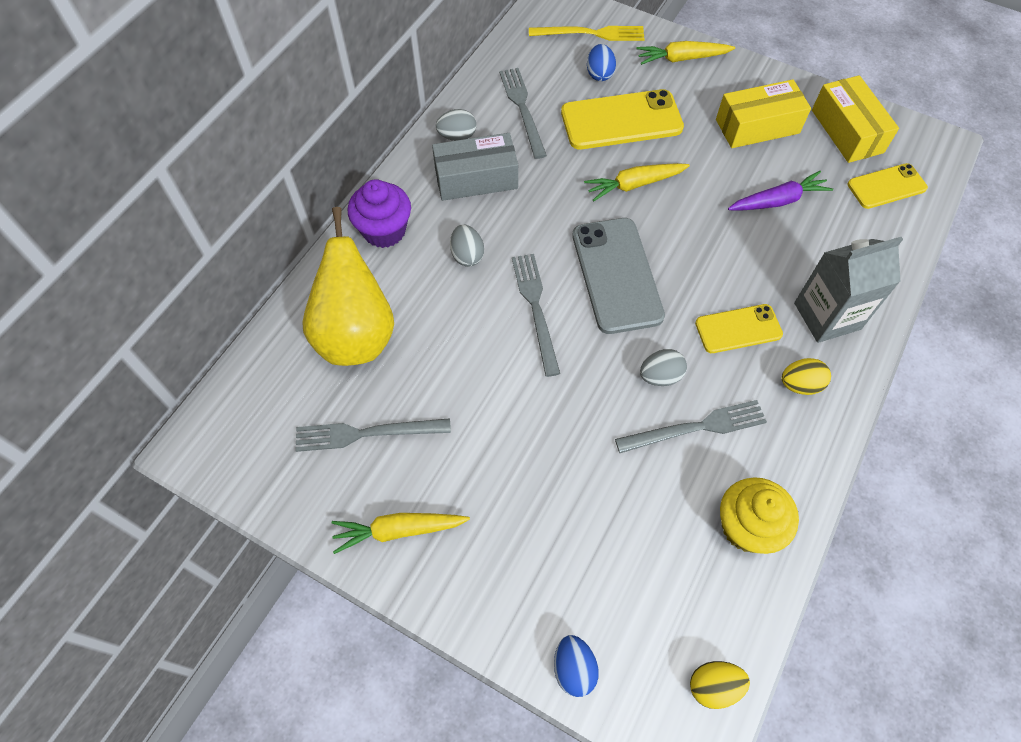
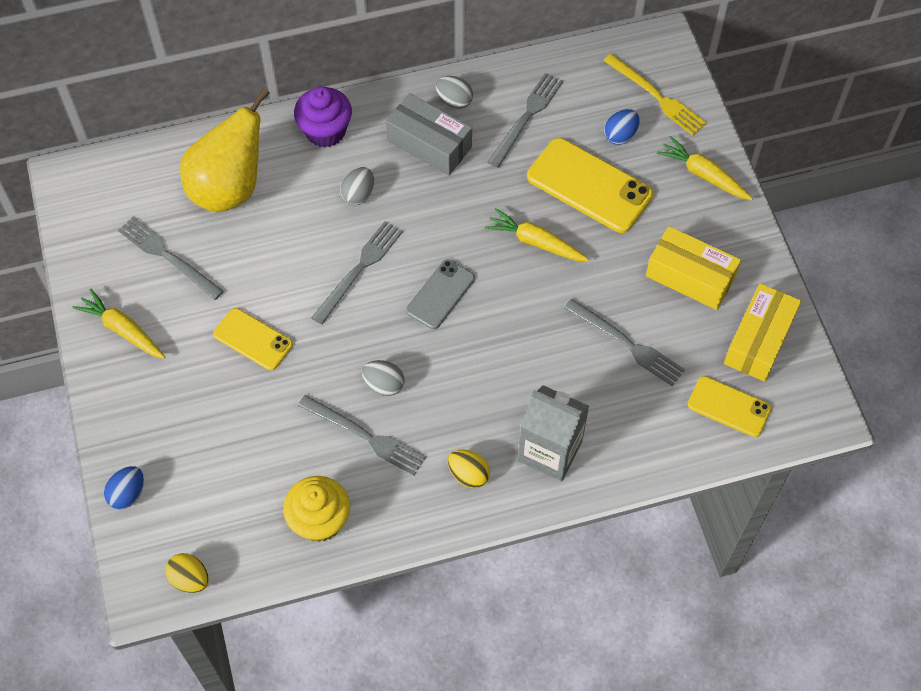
camera: 45 degrees right, 0 degrees up
(617, 275) = (440, 294): grey phone -> grey phone, size x0.60
(738, 329) = (475, 403): yellow phone -> yellow phone (253, 339)
(777, 201) = (627, 344): purple carrot -> grey fork

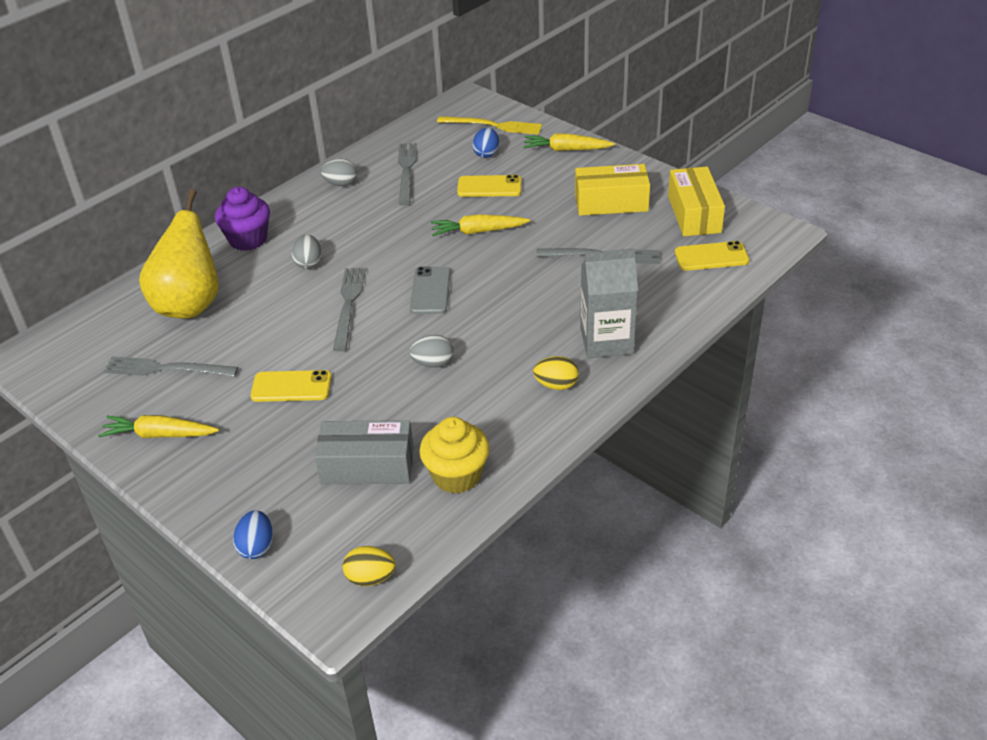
camera: 30 degrees left, 20 degrees down
(365, 436) = (446, 402): grey fork -> none
(429, 144) = (342, 213): grey box -> grey box (367, 466)
(589, 186) = (489, 187): yellow phone -> yellow phone, size x0.60

